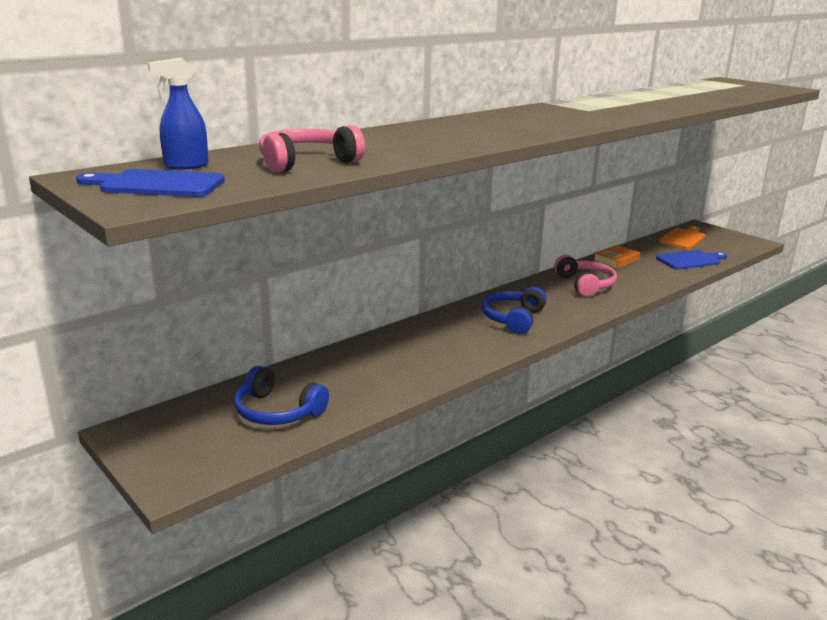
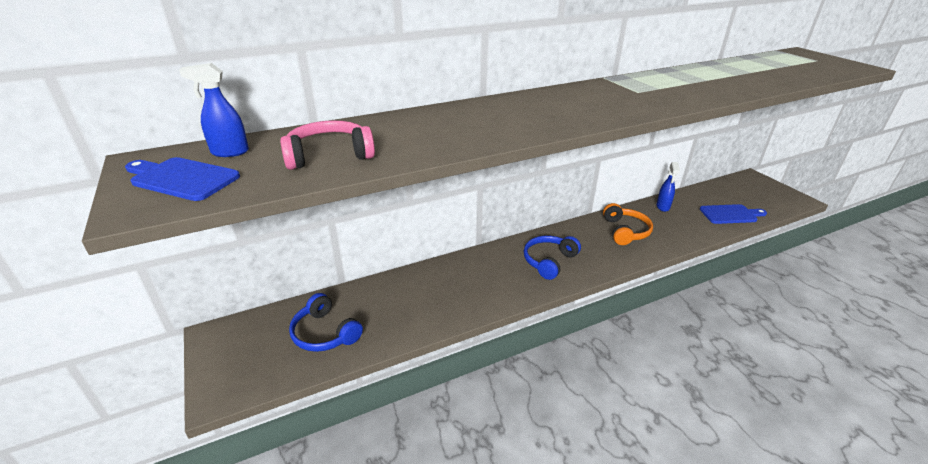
camera: 15 degrees right, 10 degrees up
(585, 284) = (625, 231): pink headphones -> orange headphones
(616, 260) = (663, 207): orange book -> blue spray bottle
(682, 238) = (732, 189): orange cutting board -> none

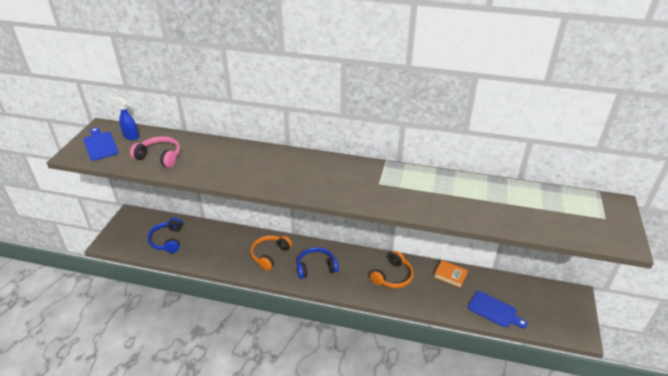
camera: 40 degrees right, 5 degrees up
(484, 276) = (270, 255): none -> orange headphones
(663, 207) = (450, 275): blue spray bottle -> orange book

